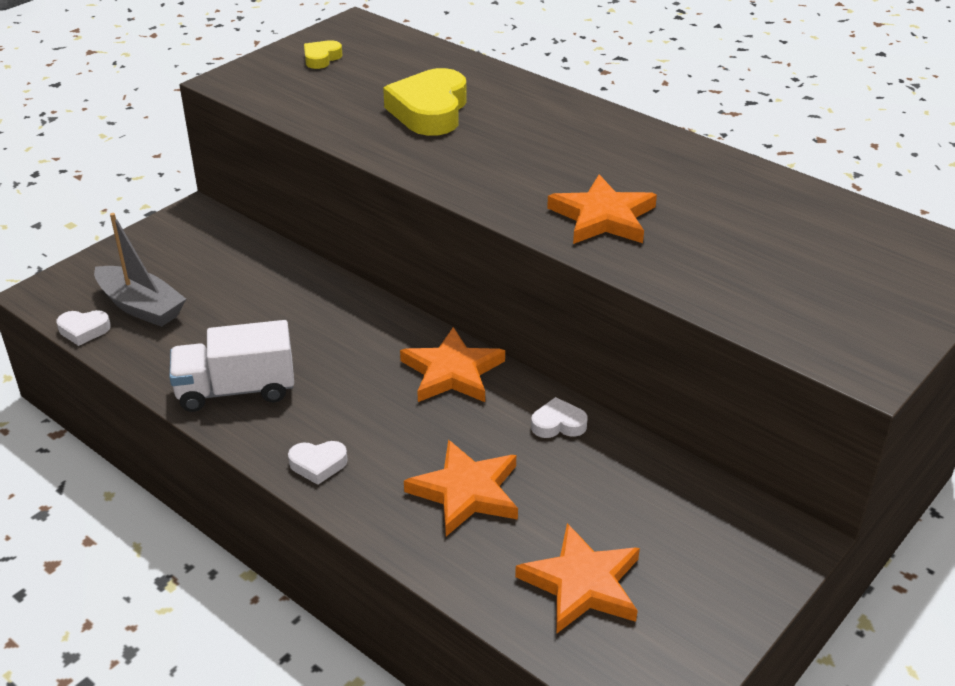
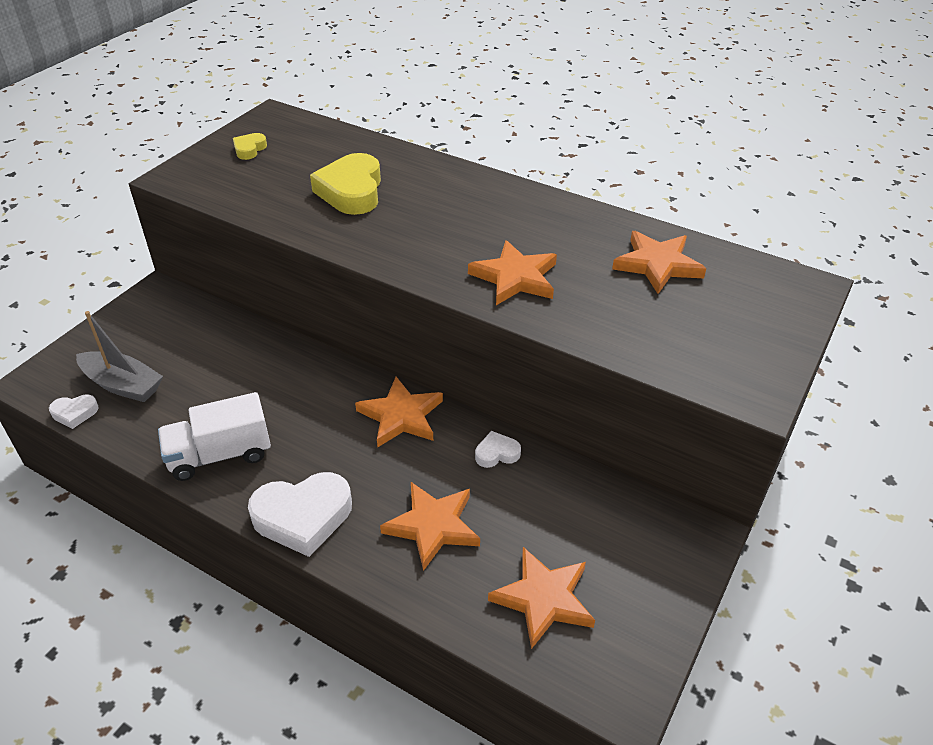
camera: 10 degrees left, 5 degrees up
(318, 464) = (303, 517): white heart -> white heart, size x2.02
(780, 218) = (657, 265): none -> orange star

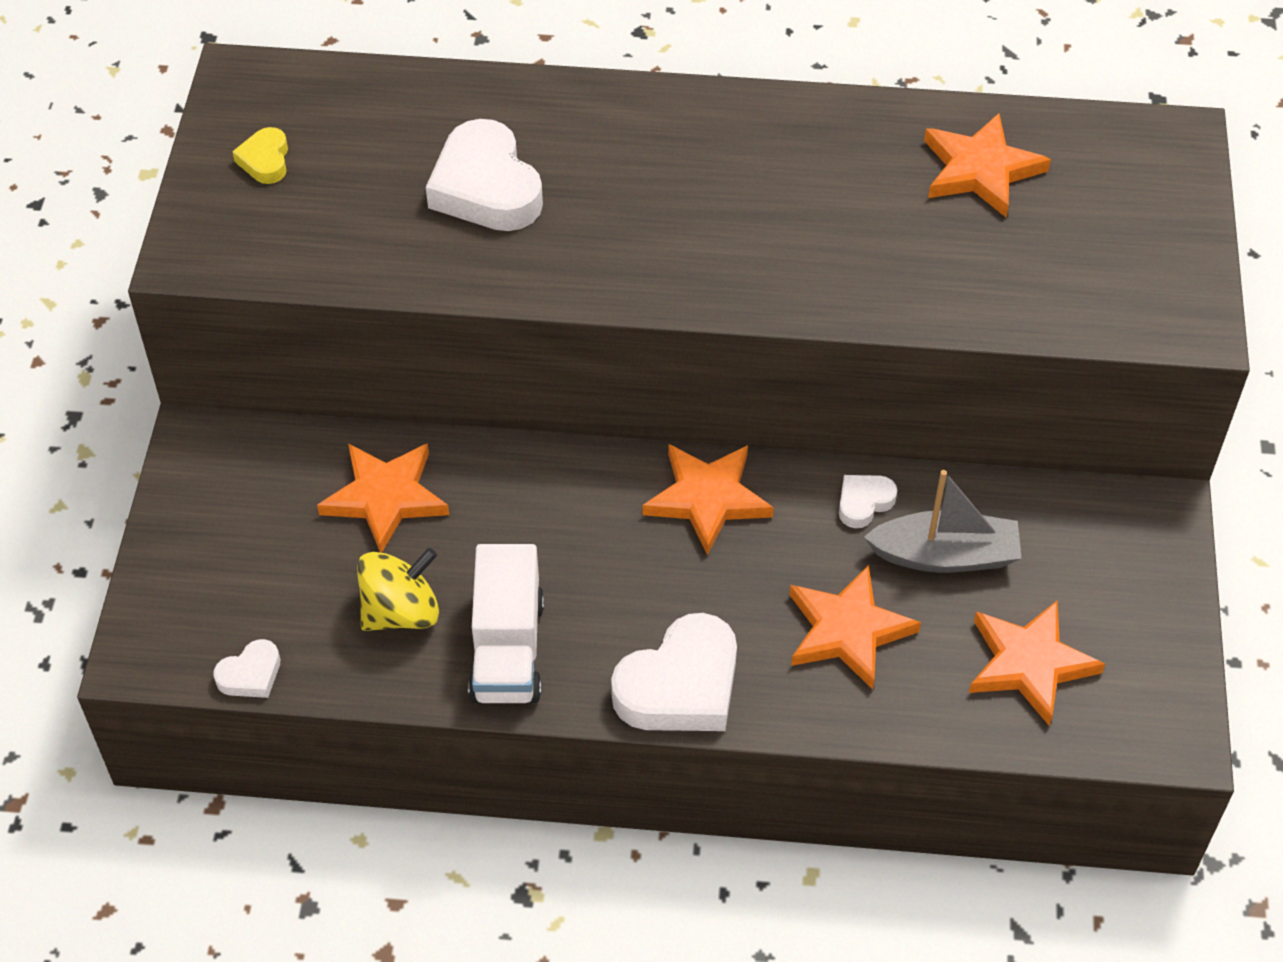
camera: 25 degrees left, 10 degrees up
(122, 385) = (282, 606): grey boat -> grey boat (945, 555)
(180, 411) = (401, 612): none -> yellow spinning top
(220, 455) = (507, 649): white truck -> white truck turned 45 degrees counterclockwise
(351, 191) = (486, 187): yellow heart -> white heart
(515, 278) = (814, 257): orange star -> orange star (385, 498)

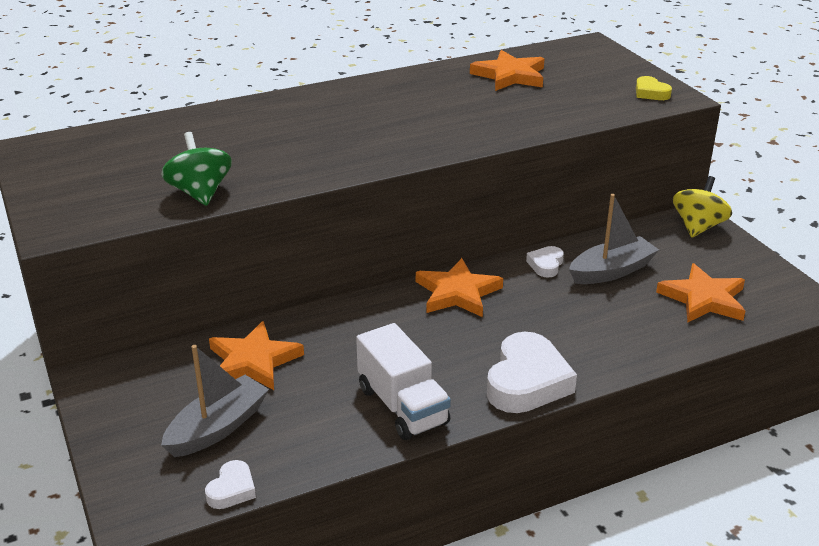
camera: 30 degrees left, 20 degrees down
(265, 160) = (76, 176): yellow heart -> yellow heart (650, 93)
(287, 580) = (217, 428): none -> grey boat
(387, 257) = (200, 193): none -> green spinning top
(401, 612) = (313, 414): yellow spinning top -> yellow spinning top (698, 227)
(486, 187) = (237, 150): white heart -> none
(847, 631) = (595, 321): orange star -> none

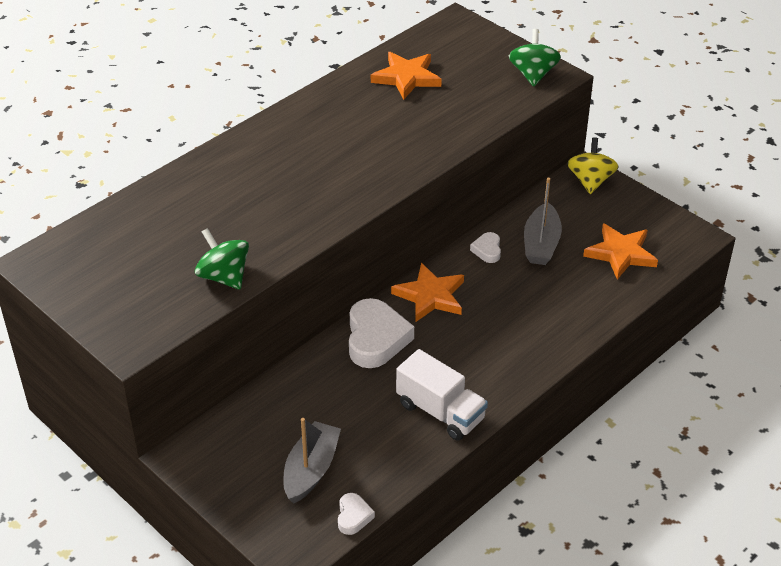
camera: 20 degrees left, 10 degrees up
(253, 361) = (303, 404): orange star -> none
(527, 382) = (522, 365): white heart -> white heart (376, 339)
(611, 271) = (541, 244): grey boat -> grey boat turned 150 degrees clockwise
(650, 93) = (533, 74): yellow heart -> green spinning top

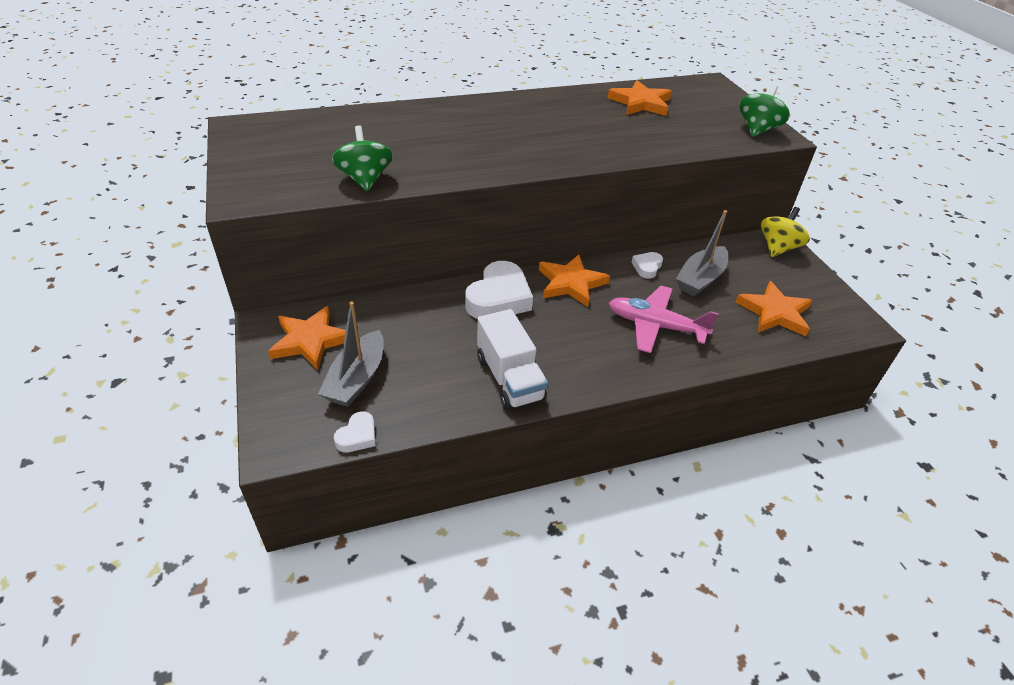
camera: 25 degrees right, 0 degrees up
(238, 454) = (310, 340): none -> orange star
(311, 470) = (356, 379): grey boat -> grey boat turned 150 degrees clockwise
(530, 309) = (655, 326): none -> pink plane

